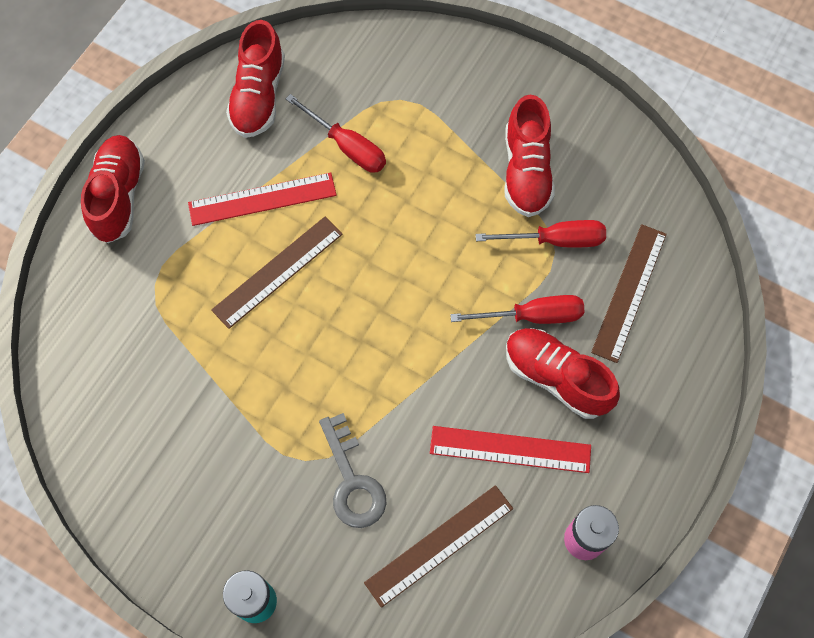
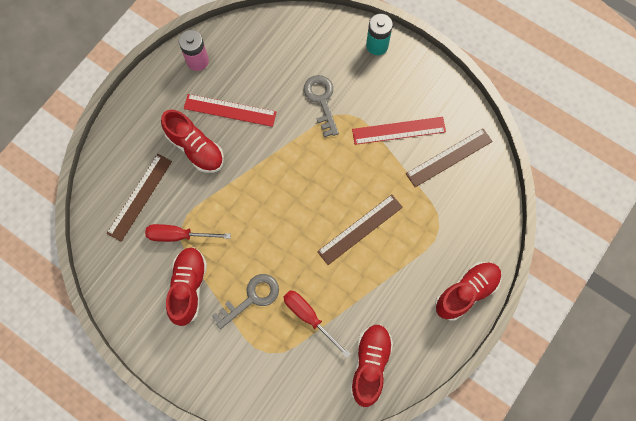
camera: 175 degrees left, 5 degrees up
(118, 196) = (466, 292): red shoe -> red shoe turned 135 degrees counterclockwise
(262, 199) = (369, 281): red ruler -> red ruler (398, 130)
(432, 164) = (251, 298): none -> grey key
(439, 545) = (276, 64): brown ruler -> brown ruler (449, 157)
(532, 316) = (203, 187): red screwdriver -> none

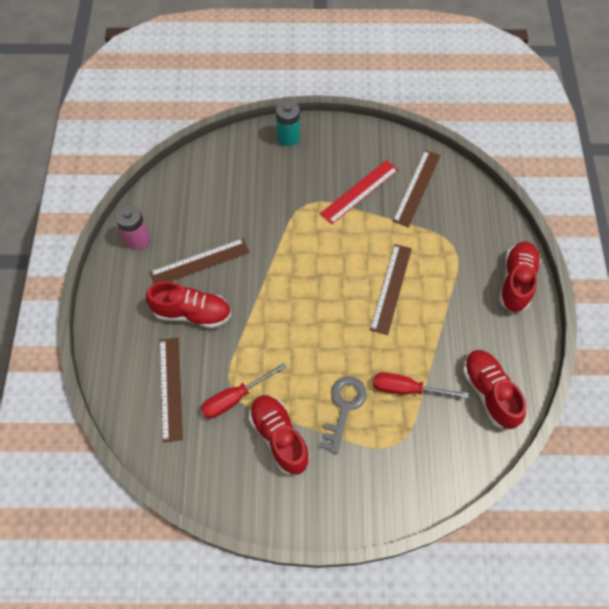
camera: 35 degrees left, 10 degrees down
(230, 110) = (200, 262): red ruler -> brown ruler
(321, 100) = (275, 206): grey key -> none

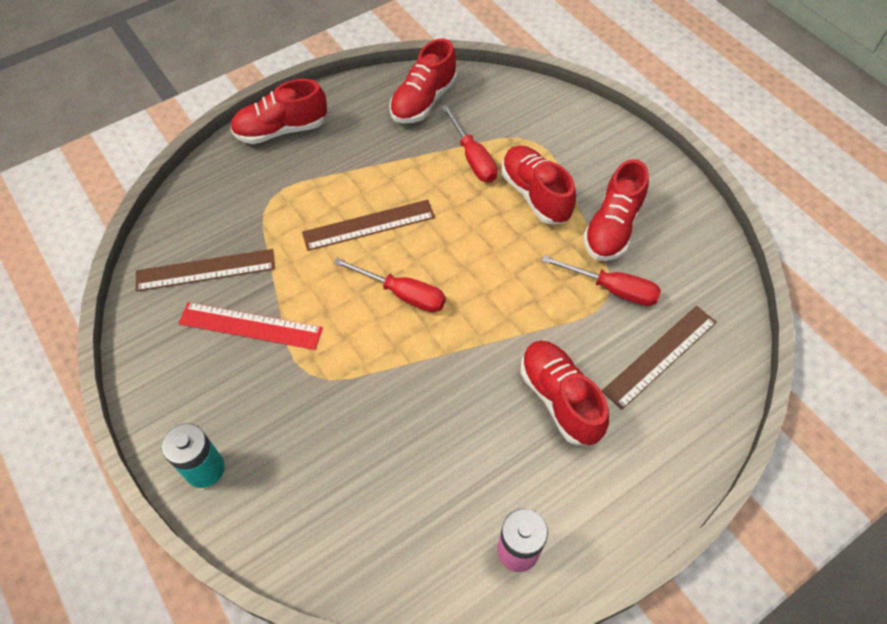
camera: 125 degrees left, 5 degrees down
(200, 262) = (488, 441): brown ruler -> none
(323, 276) = (402, 294): none -> red screwdriver
(344, 407) = (535, 195): grey key -> red shoe

